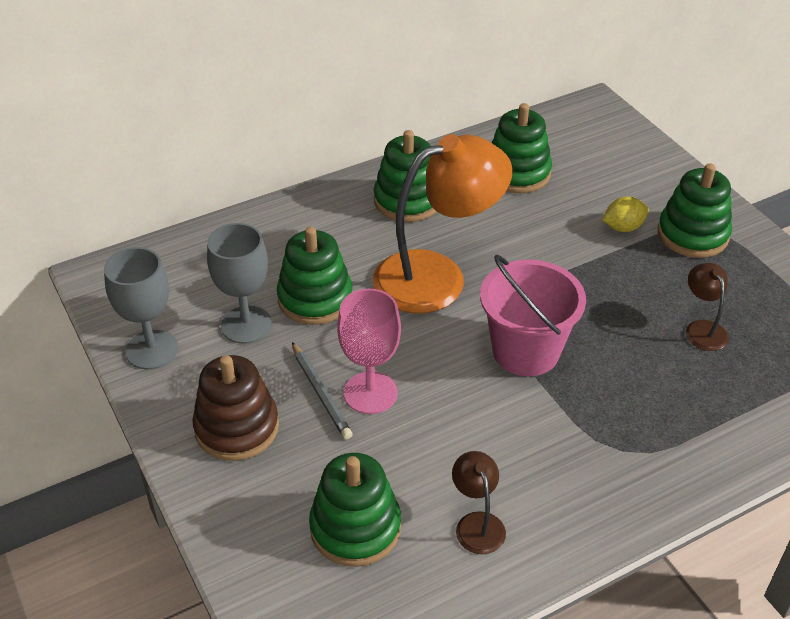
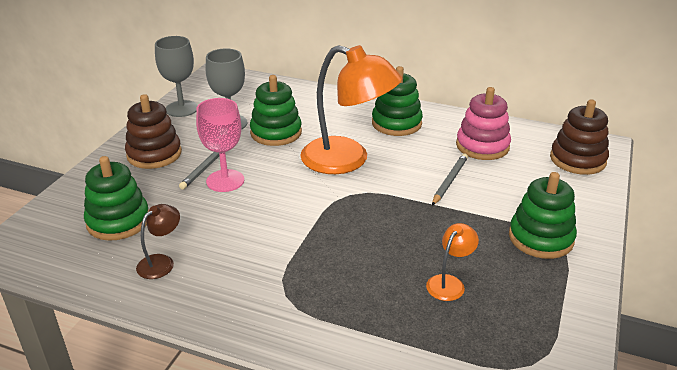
camera: 50 degrees right, 10 degrees down
(517, 173) = (482, 146): green stacking toy -> pink stacking toy
(525, 351) = (326, 218): pink bucket -> none
(551, 231) = (449, 181): none -> grey pencil
(603, 134) = (577, 160): none -> brown stacking toy
(623, 227) = (498, 206): yellow lemon -> none
(702, 329) = (449, 283): brown lamp -> orange lamp

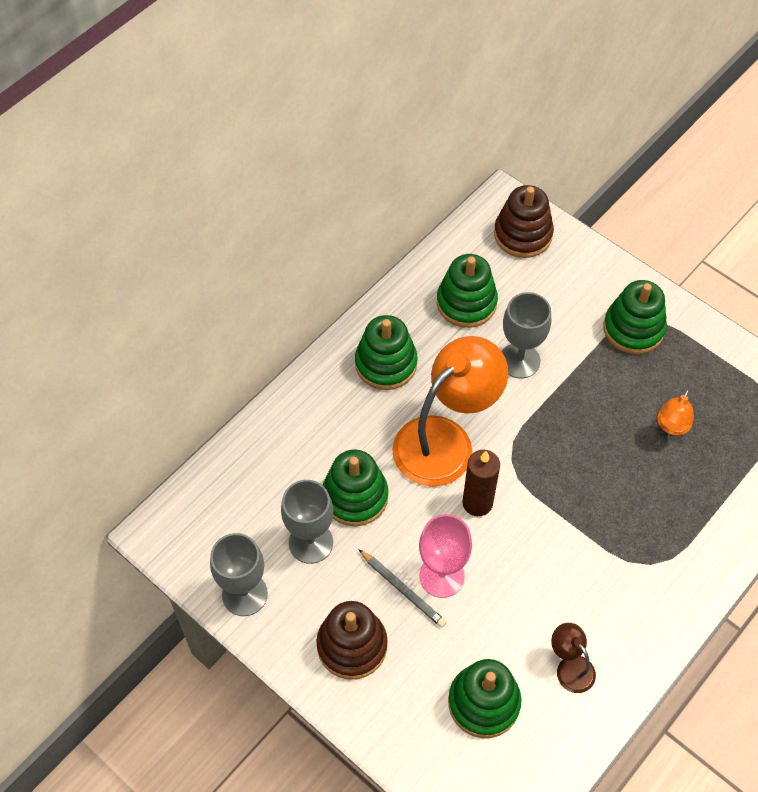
camera: 70 degrees left, 25 degrees up
(299, 185) = (477, 503): none -> brown candle
(449, 181) = (519, 360): grey pencil -> grey goblet
(449, 283) = (671, 426): orange lamp -> orange lamp turned 120 degrees counterclockwise
(482, 146) = (466, 303): pink stacking toy -> green stacking toy

